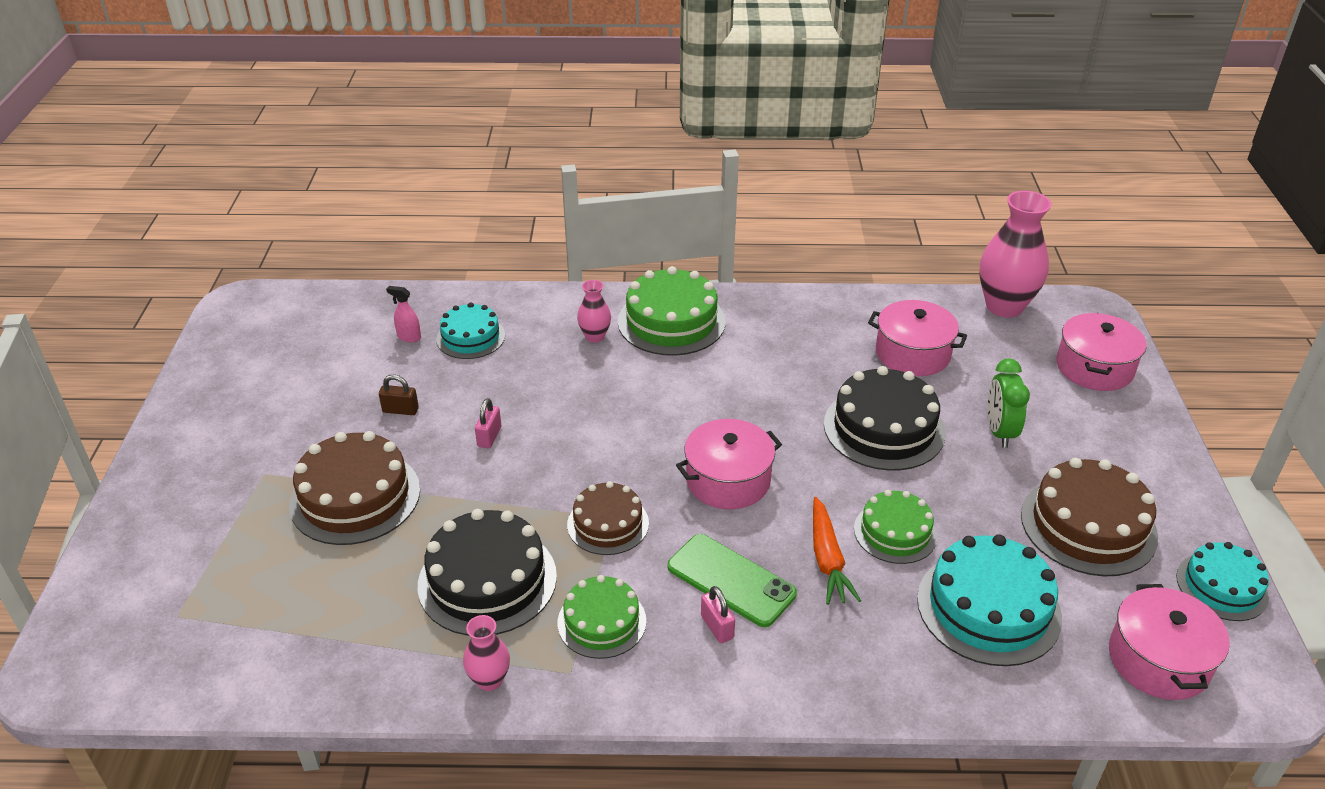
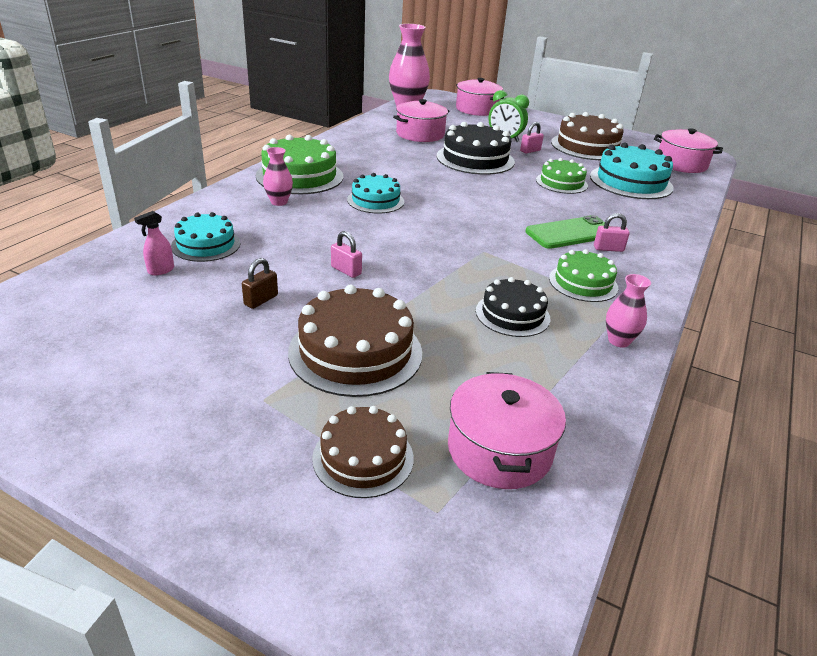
camera: 65 degrees left, 5 degrees down
(487, 580) = (512, 314): black cake -> black cake, size x0.62
(608, 524) = (488, 254): brown cake -> brown cake (363, 458)
(728, 480) = (480, 207): pink pot -> pink pot (499, 450)
(827, 559) = (571, 204): orange carrot -> none
(984, 470) = (530, 151): none -> pink padlock
(1221, 586) = (642, 140): turquoise cake -> turquoise cake (375, 200)

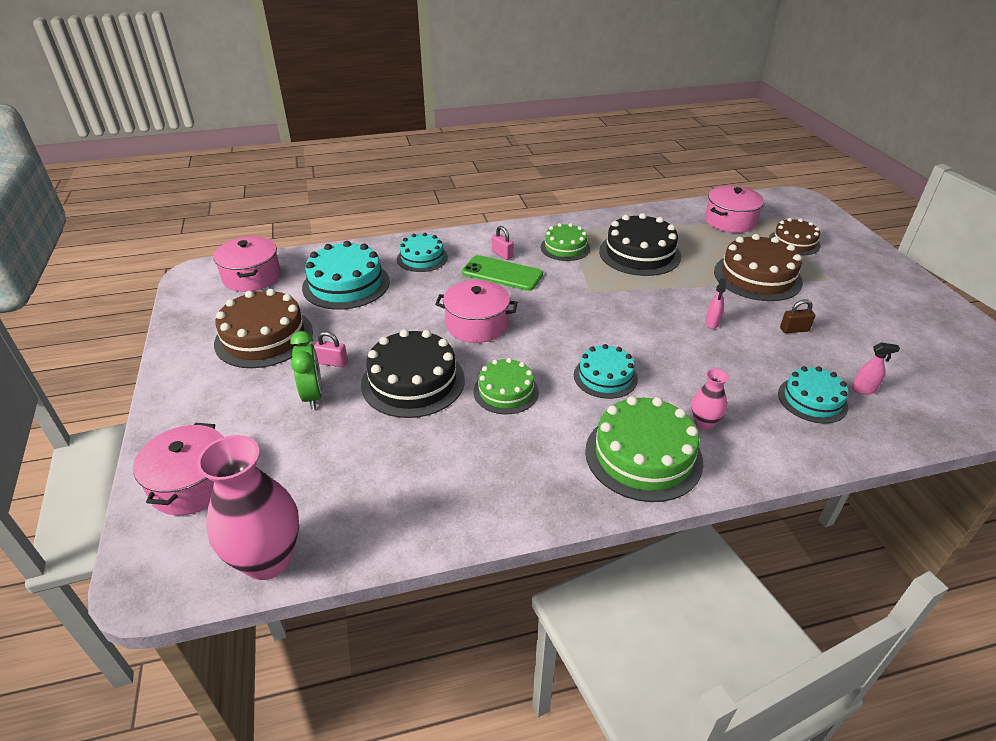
camera: 130 degrees left, 5 degrees up
(346, 270) = (712, 323): pink padlock -> pink spray bottle
(420, 134) = (386, 464): pink pot -> pink pot (477, 324)
(512, 314) = (639, 254): black cake -> black cake, size x1.61
(561, 183) = (403, 312): green cake -> green cake (506, 391)
(619, 341) = (605, 222): pink vase -> none
(644, 217) = (422, 258): none -> turquoise cake

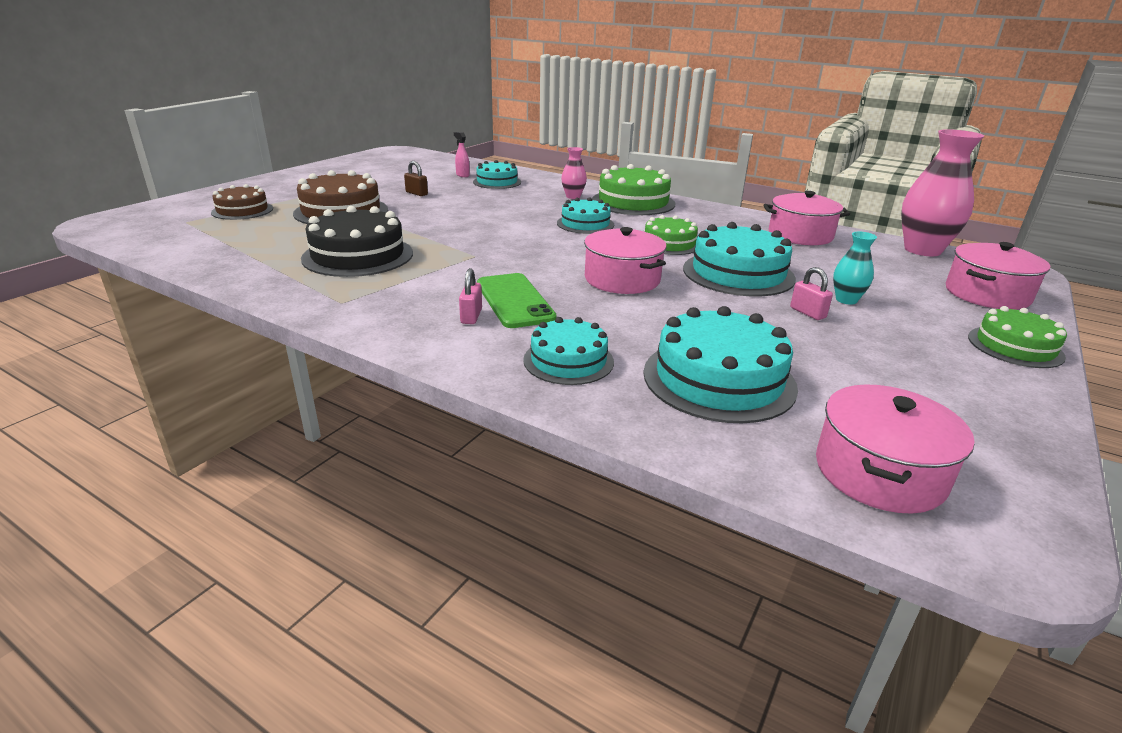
camera: 135 degrees left, 10 degrees down
(264, 337) = (885, 368): brown cake -> none
(313, 395) = (846, 300): green clock -> turquoise vase
(413, 381) = (738, 273): black cake -> turquoise cake
(565, 248) = (397, 290): green cake -> green cake (1015, 346)
(712, 323) = (450, 212): pink spray bottle -> none
(730, 221) = (211, 237): pink pot -> pink pot (800, 235)

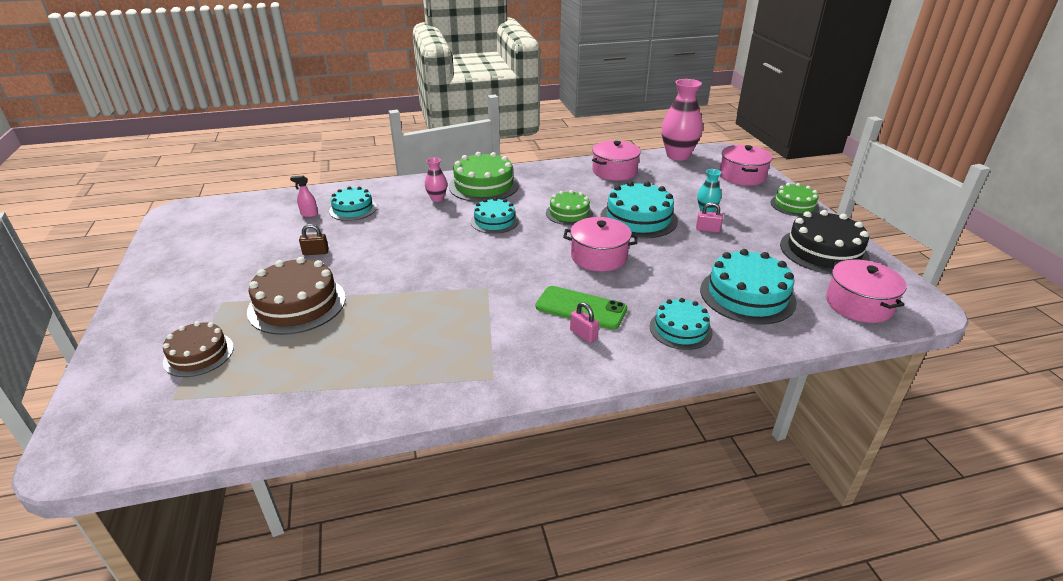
camera: 45 degrees left, 5 degrees up
(358, 255) = (412, 336): black cake -> black cake (823, 251)

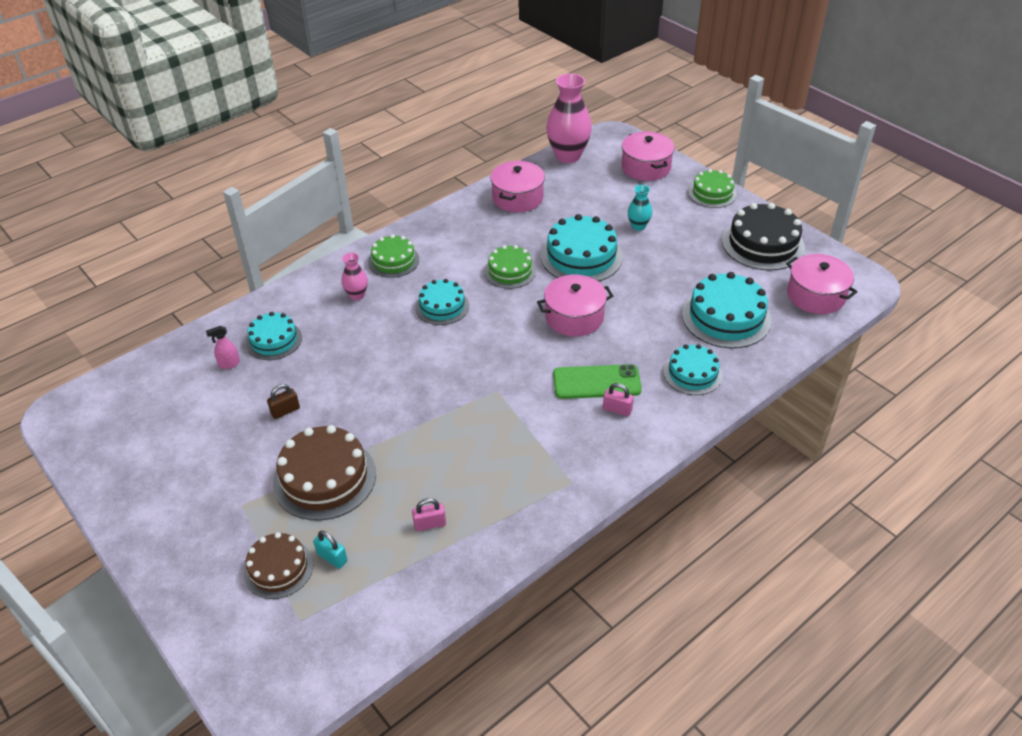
camera: 25 degrees left, 10 degrees up
(244, 362) = (332, 557): none -> turquoise padlock
(483, 185) = (393, 261): green cake -> green cake, size x0.62
(707, 229) = (652, 250): pink padlock -> pink padlock (430, 524)

